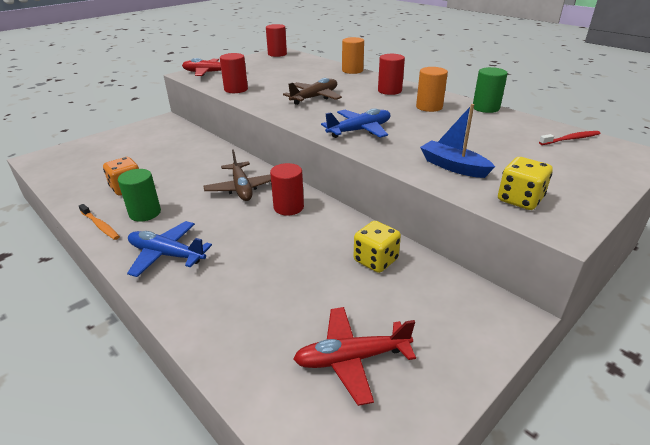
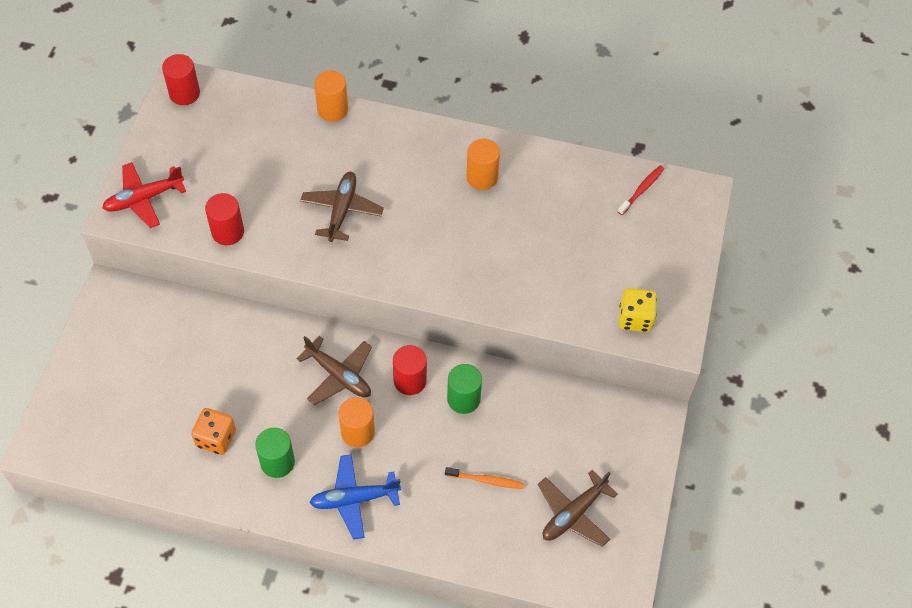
camera: 35 degrees left, 25 degrees up
(100, 226) = (252, 501): orange toothbrush -> orange toothbrush (486, 480)
(218, 219) = (357, 432): none -> orange cylinder
(352, 359) = (573, 514): red plane -> brown plane
(359, 130) = (442, 265): blue plane -> none
(375, 260) = (532, 410): yellow dice -> none
(389, 91) = (416, 153): red cylinder -> none
(453, 166) = (563, 292): blue boat -> none
(485, 108) = (540, 153): green cylinder -> green cylinder (463, 399)

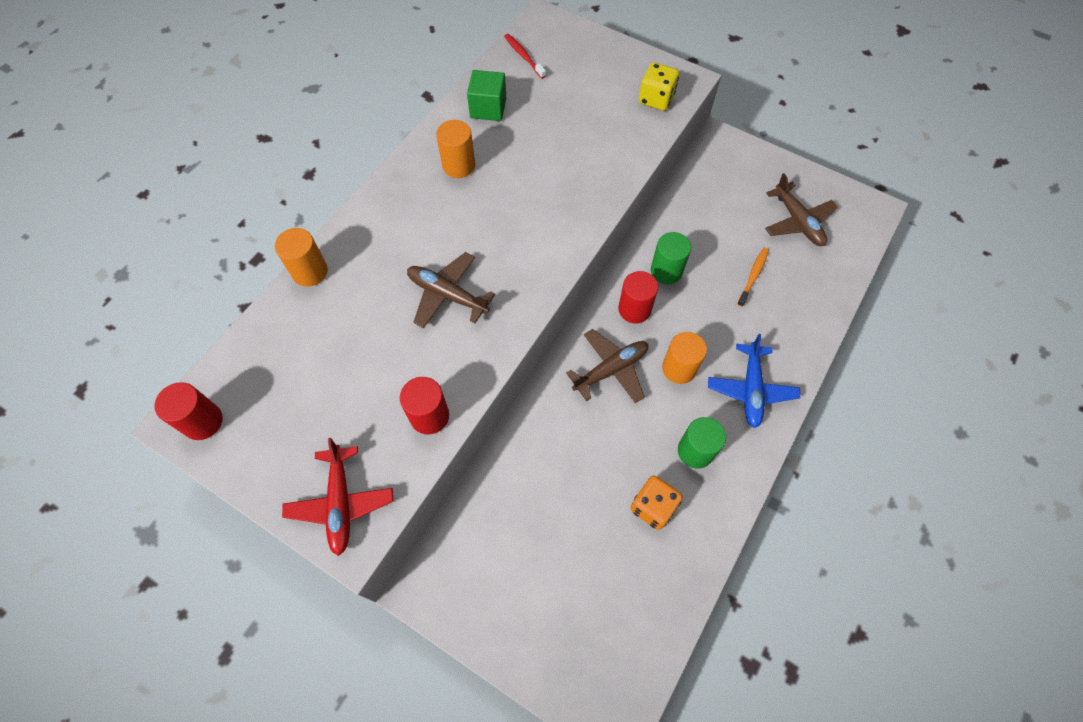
camera: 70 degrees left, 5 degrees up
(560, 180) = (488, 108): none -> green cube

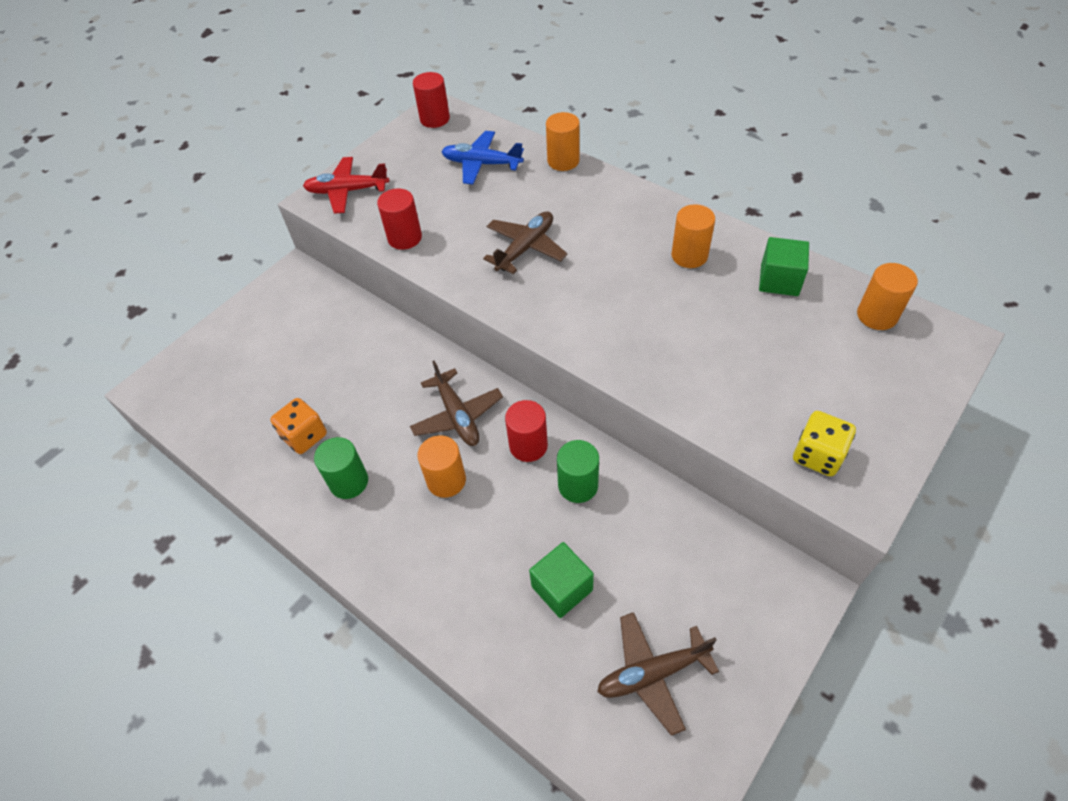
camera: 100 degrees right, 10 degrees down
(523, 56) = (877, 315): red toothbrush -> orange cylinder
(751, 389) = (405, 552): blue plane -> blue plane (481, 164)
(753, 276) = (562, 588): orange toothbrush -> green cube

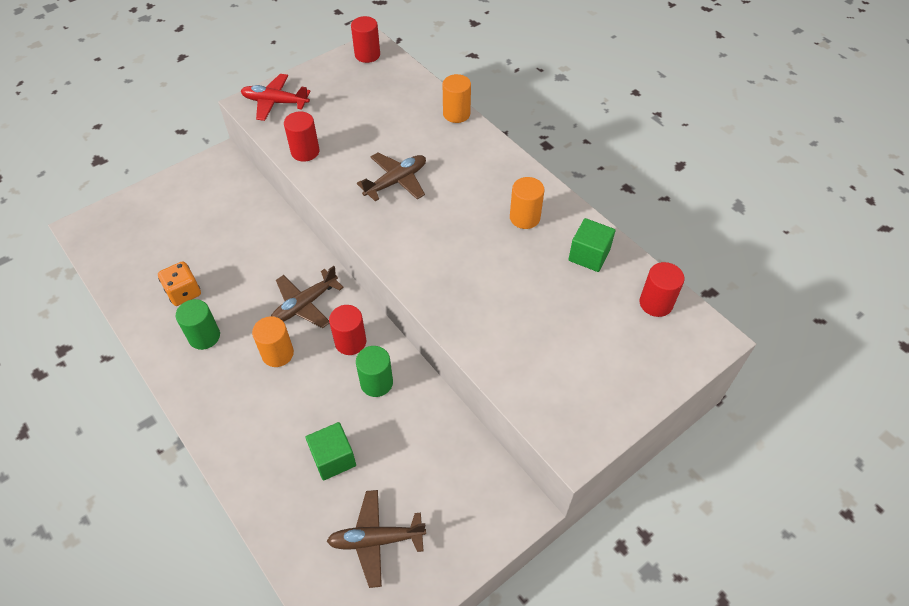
camera: 10 degrees right, 0 degrees up
(457, 415) = (305, 305): brown plane -> brown plane turned 60 degrees clockwise
(481, 164) = (389, 102): blue plane -> none
(817, 455) = (555, 404): yellow dice -> none
(877, 315) = (656, 303): orange cylinder -> red cylinder

